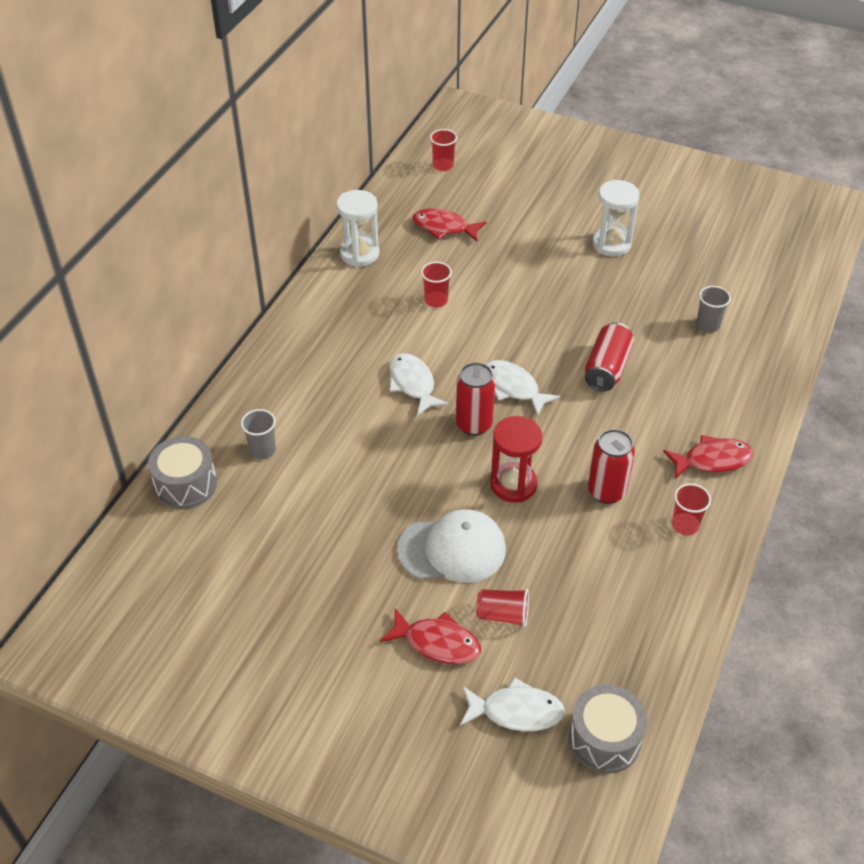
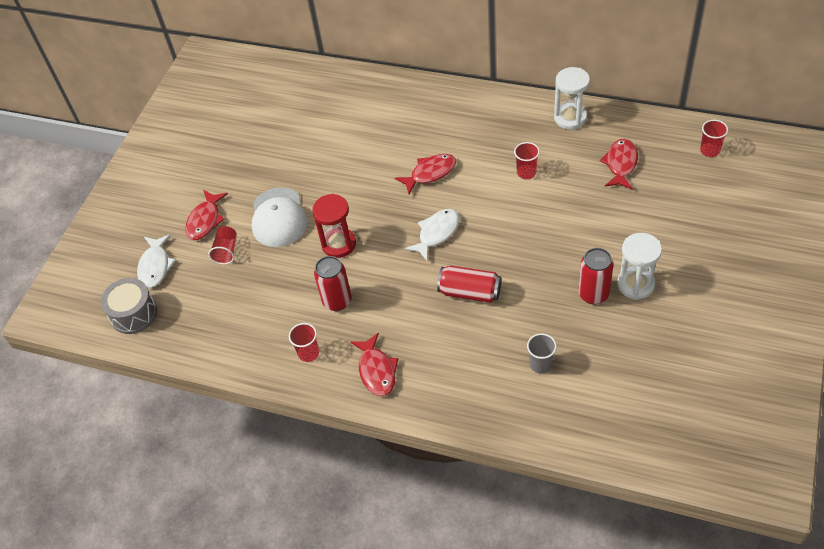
camera: 90 degrees right, 5 degrees up
(186, 484) = (323, 78): grey drum -> none
(262, 450) = (355, 107): grey cup -> none
(413, 384) = (430, 173): white fish -> red fish
(474, 424) = (394, 214): red can -> red can (593, 294)

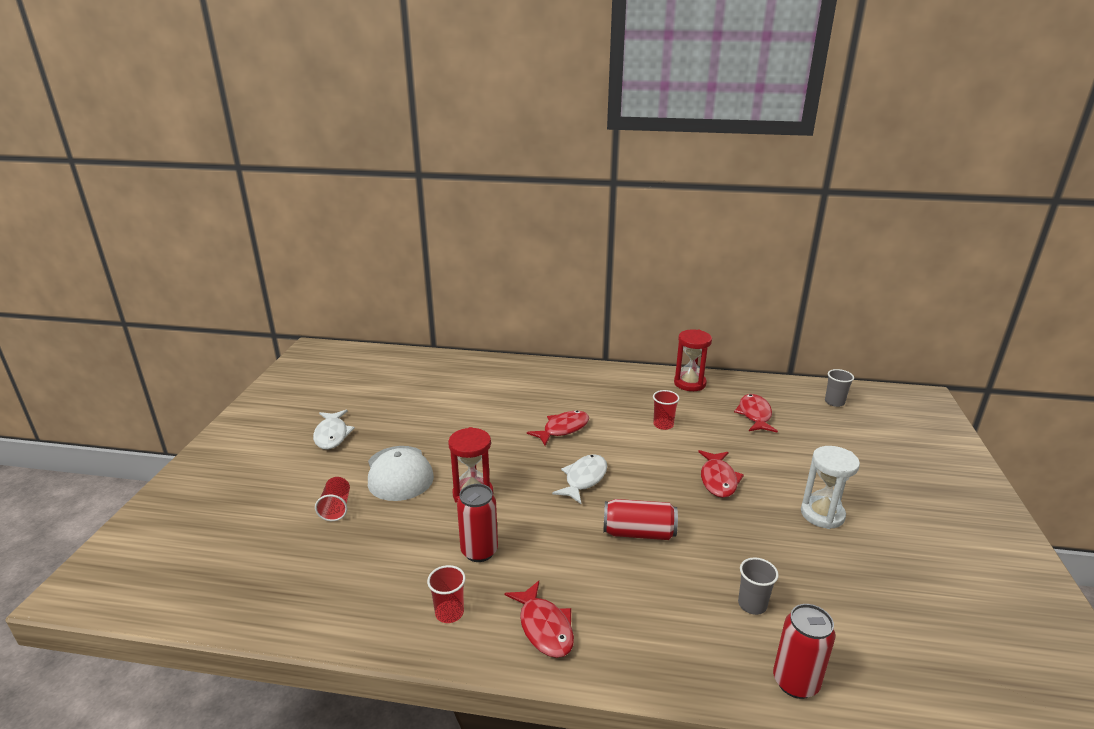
camera: 15 degrees left, 25 degrees down
(134, 314) = (207, 582): grey drum -> none
(155, 266) = (243, 528): white fish -> white fish (332, 435)
(205, 220) = (310, 480): red fish -> red fish (718, 479)
(570, 118) = (690, 383): white hourglass -> red hourglass
(593, 294) = (780, 526): red can -> red can (795, 682)
(709, 151) = (834, 402): red cup -> grey cup

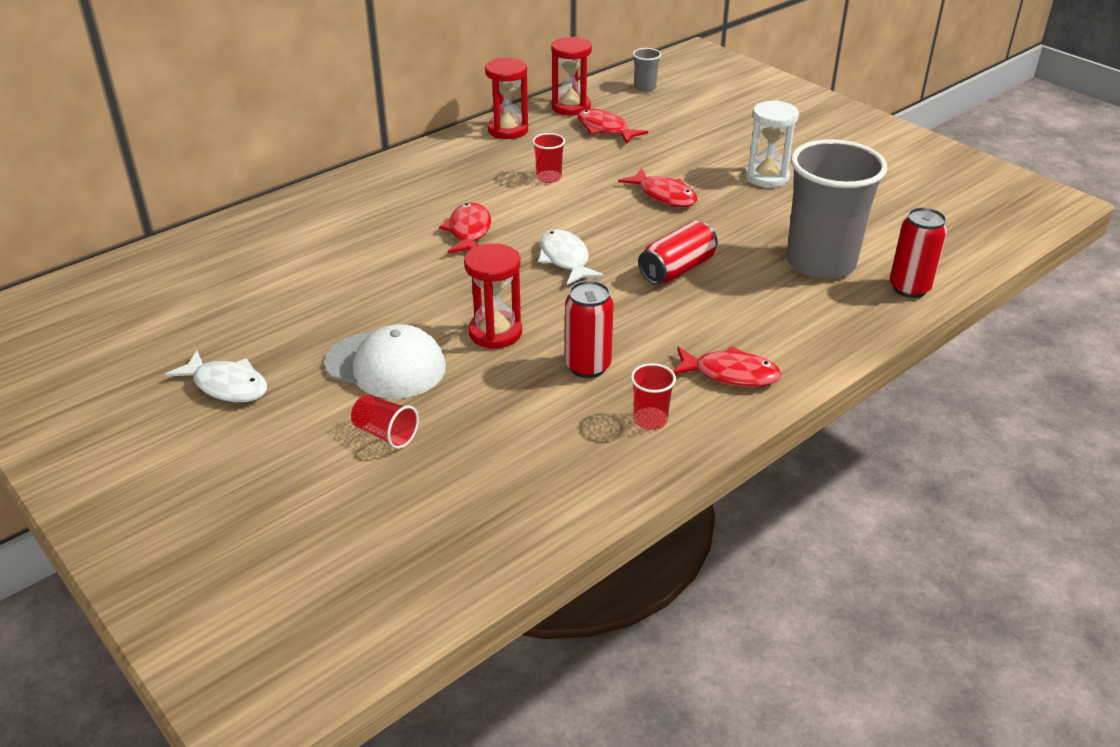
camera: 50 degrees left, 10 degrees up
(752, 604) = (820, 263): grey cup -> grey cup, size x2.45
(756, 389) = (571, 107): none -> red hourglass

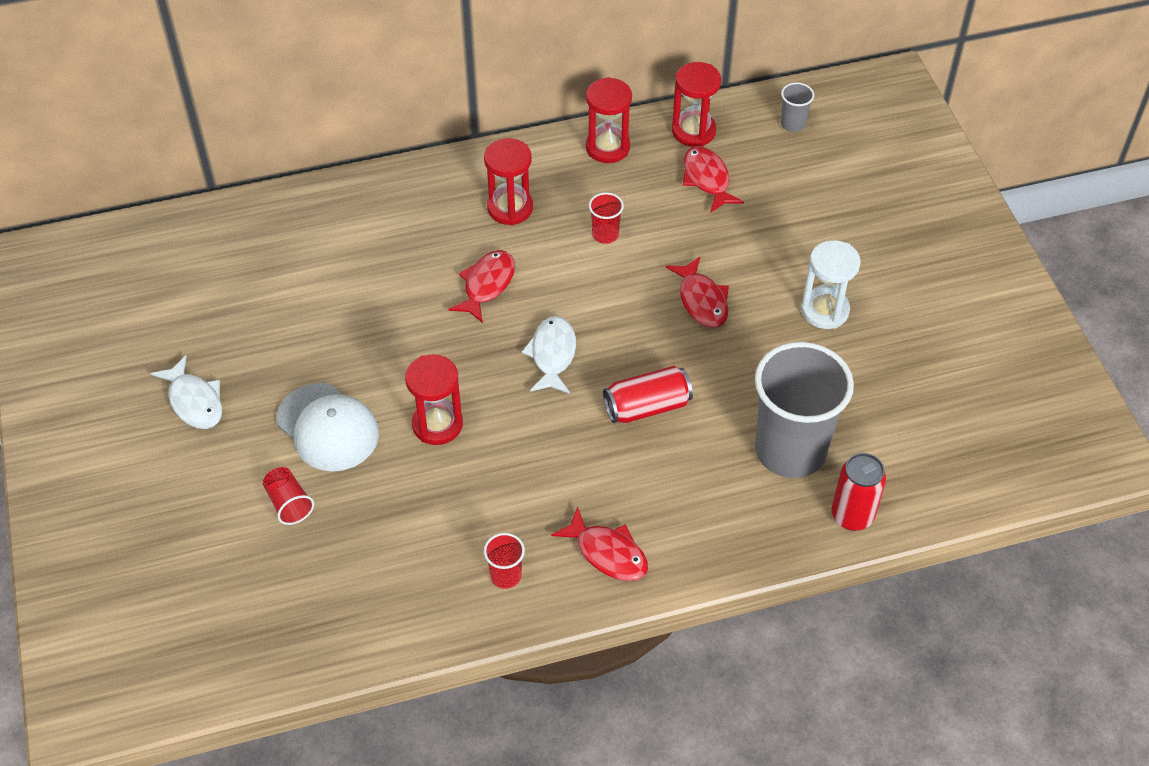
camera: 25 degrees right, 15 degrees up
(452, 181) = (510, 208): none -> red hourglass
(588, 366) = (491, 495): red can -> none

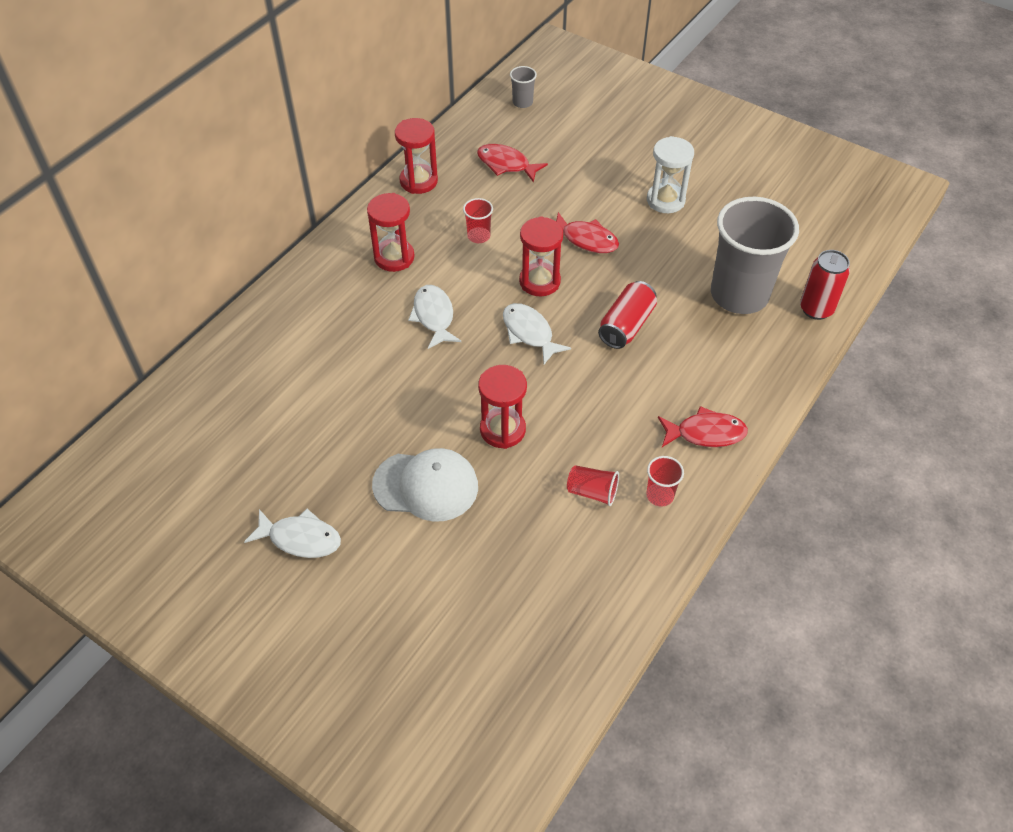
camera: 40 degrees left, 0 degrees up
(289, 503) = (456, 558): red cup -> red cup (592, 492)
(487, 285) = (434, 316): red fish -> white fish
(693, 131) = (465, 140): red hourglass -> red hourglass (539, 281)

